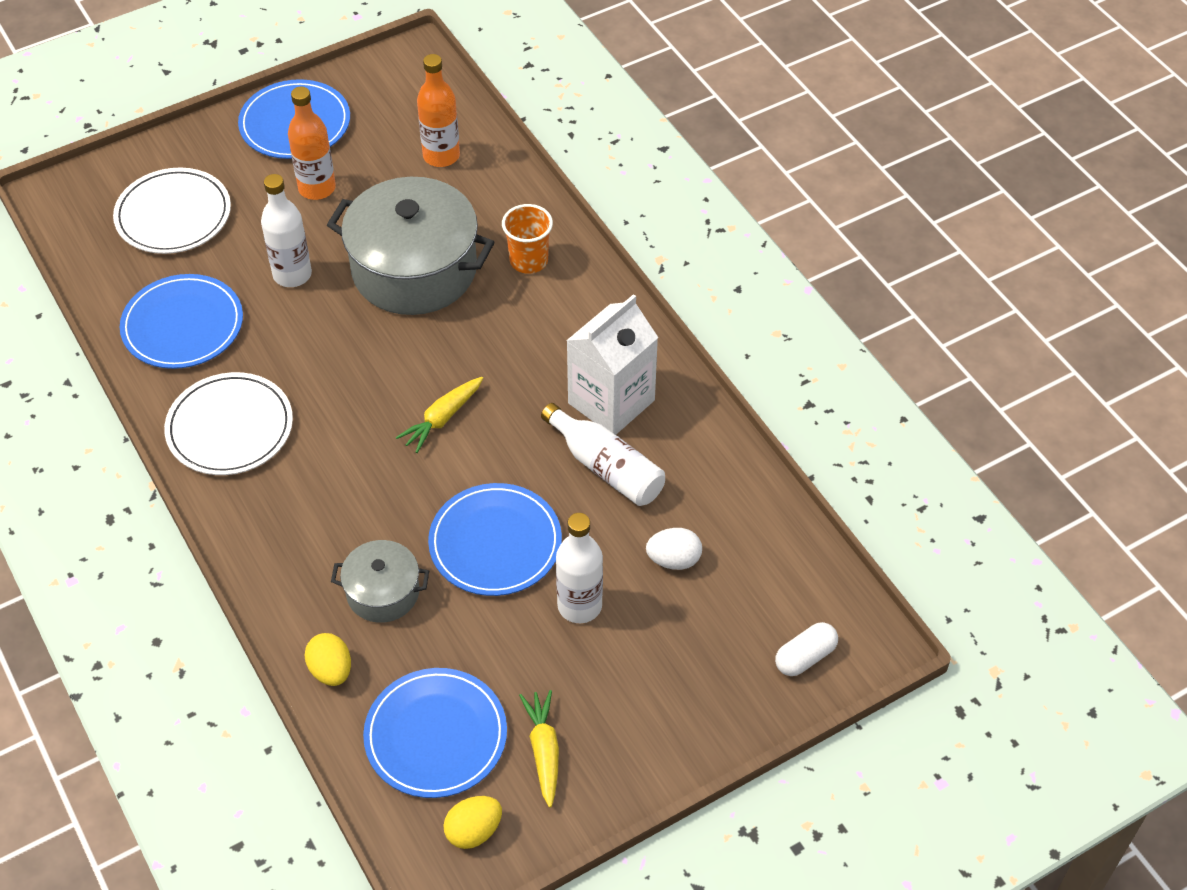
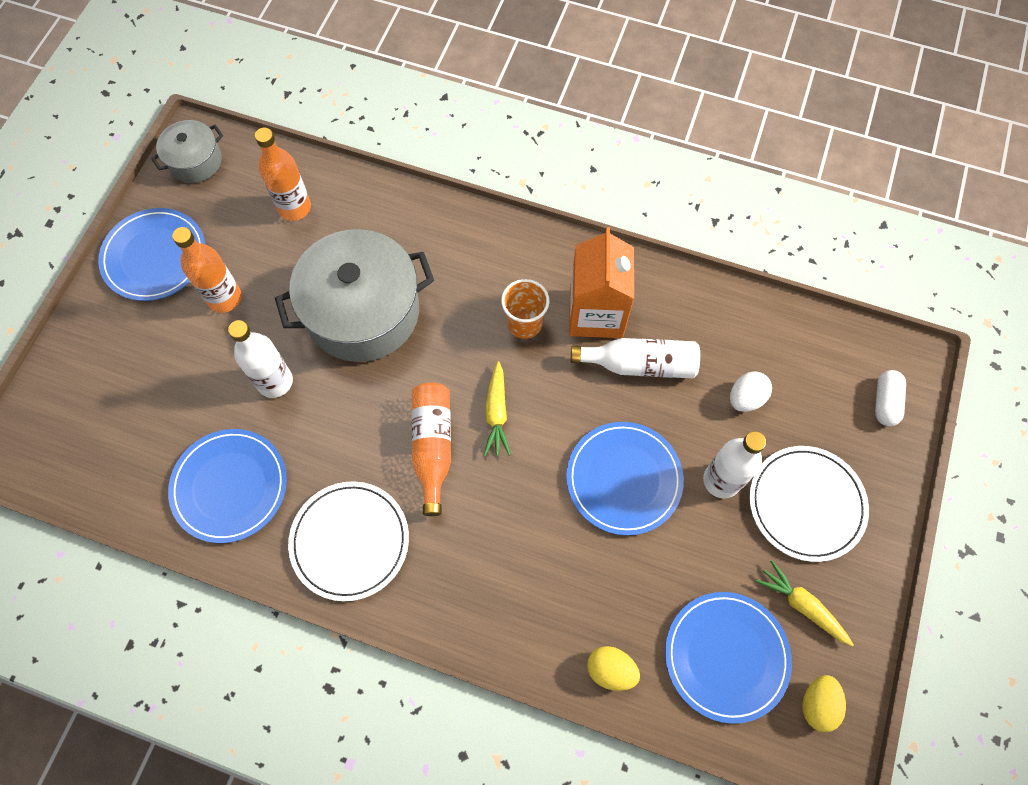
camera: 40 degrees left, 15 degrees up
(173, 215) = (130, 400): white plate -> white plate (806, 504)
(364, 407) = (433, 447): none -> orange bottle
(383, 592) = (586, 580): grey pot -> grey pot (195, 161)
(528, 260) = (437, 246): orange cup -> orange cup (524, 323)
(611, 402) = (596, 313): white carton -> orange carton

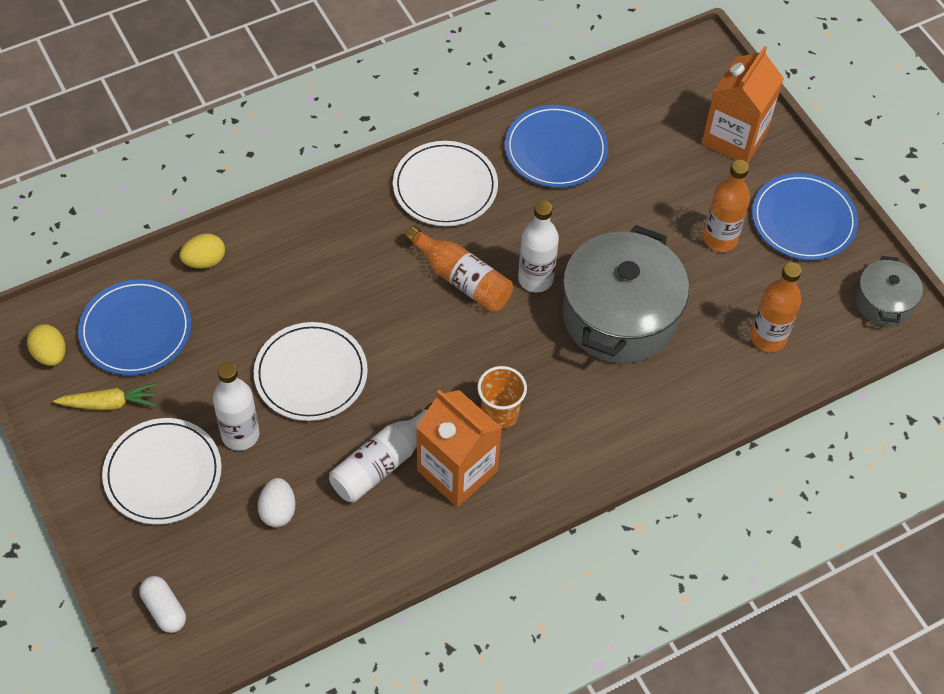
camera: 130 degrees right, 10 degrees down
(100, 361) = (734, 137): none -> orange carton
(275, 382) = (613, 223): white bottle -> white bottle (535, 279)
(496, 414) = (445, 336): yellow carrot -> none
(624, 479) = (311, 374): blue plate -> white plate

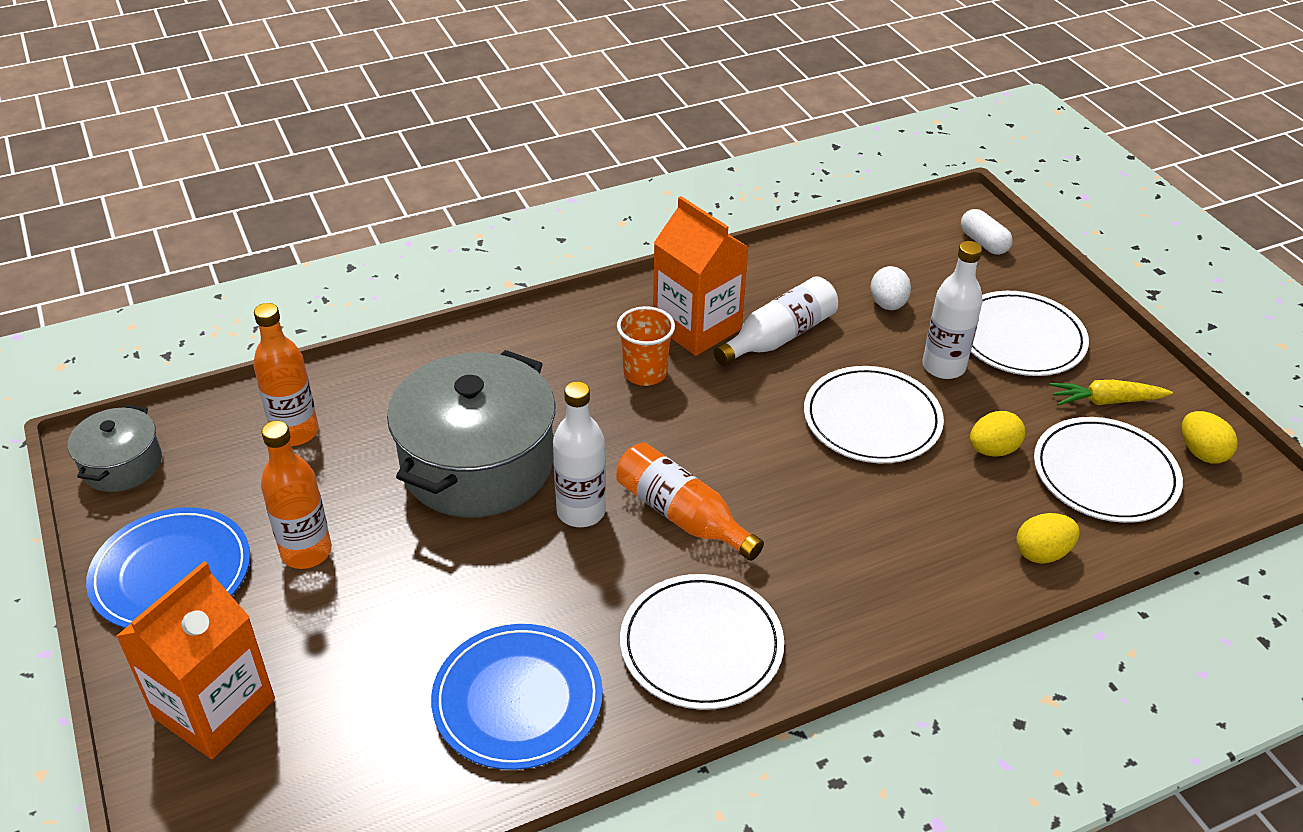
camera: 175 degrees left, 15 degrees down
(136, 330) = (1105, 474): blue plate -> white plate
(218, 348) = (992, 450): none -> yellow egg

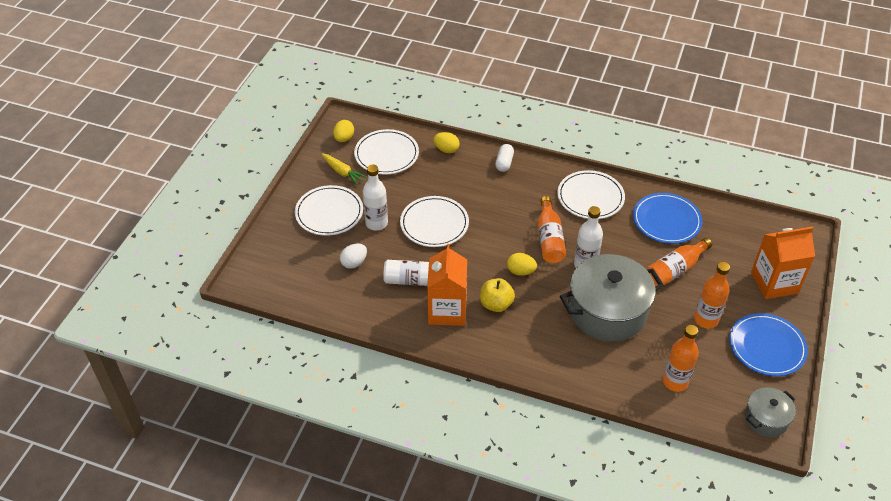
camera: 135 degrees left, 5 degrees up
(423, 604) = (674, 270): none -> orange bottle
(645, 373) = (496, 304): orange cup -> yellow apple
(983, 243) = (266, 261): white capsule -> white capsule (504, 163)
(992, 450) = (409, 185): yellow egg -> yellow egg (520, 271)

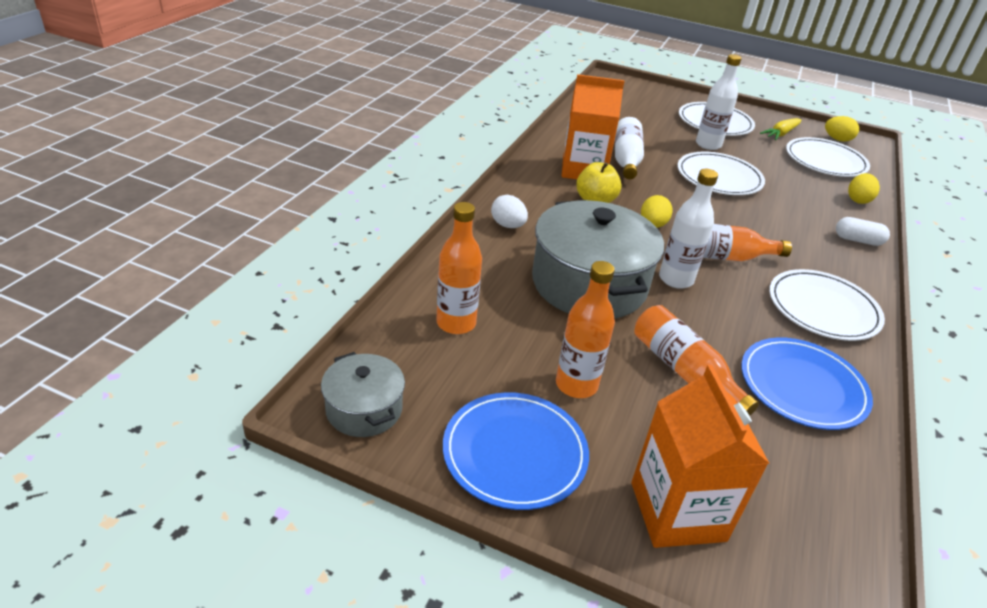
camera: 90 degrees right, 10 degrees down
(354, 263) = (646, 128): white egg -> white egg (508, 225)

